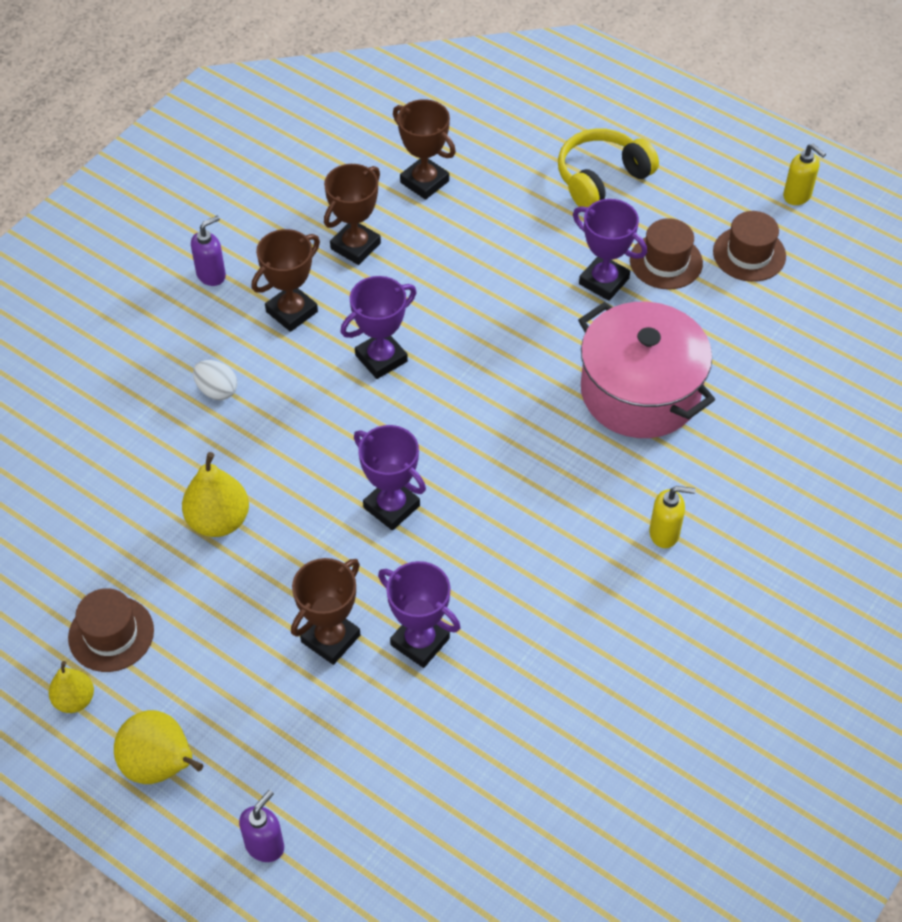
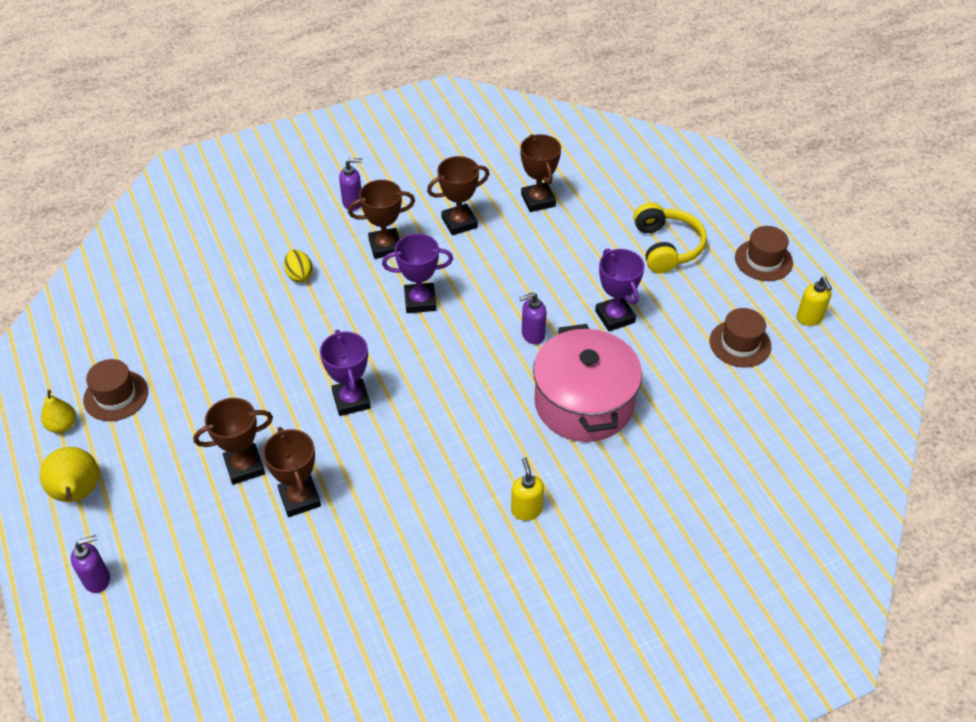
camera: 30 degrees right, 5 degrees down
(217, 390) = (299, 275): white egg -> yellow egg
(218, 521) = (235, 357): yellow pear -> none
(420, 641) = (300, 498): purple trophy -> brown trophy
(532, 341) = (532, 335): none -> purple soap dispenser
(601, 178) = (666, 247): yellow headphones -> yellow headphones turned 90 degrees clockwise
(664, 533) = (526, 510): yellow soap dispenser -> yellow soap dispenser turned 135 degrees counterclockwise
(666, 261) = (671, 322): brown hat -> brown hat (763, 260)

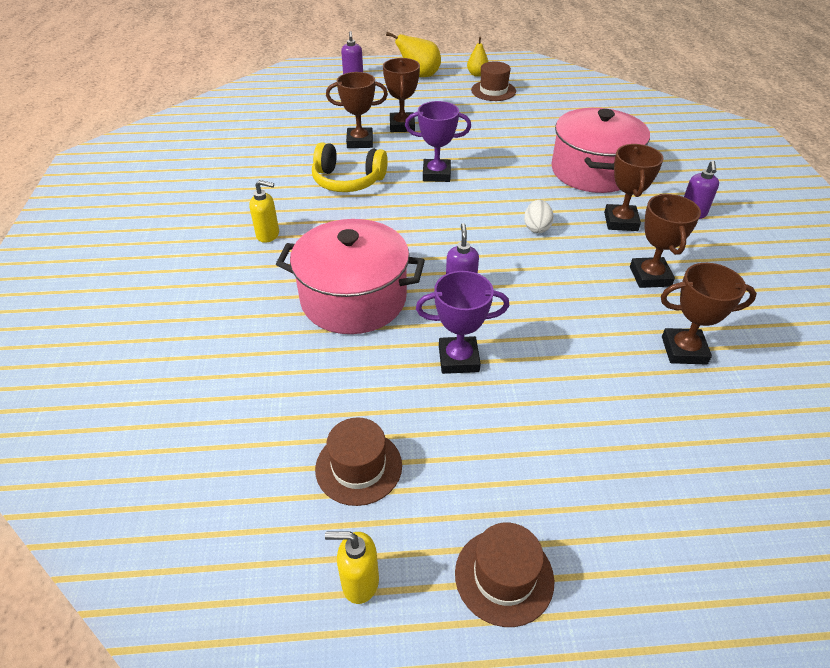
camera: 110 degrees right, 5 degrees down
(299, 275) = (592, 171): yellow egg -> pink pot
(420, 301) = (536, 228): purple trophy -> white egg
(666, 247) = (565, 455): yellow headphones -> yellow headphones (348, 181)

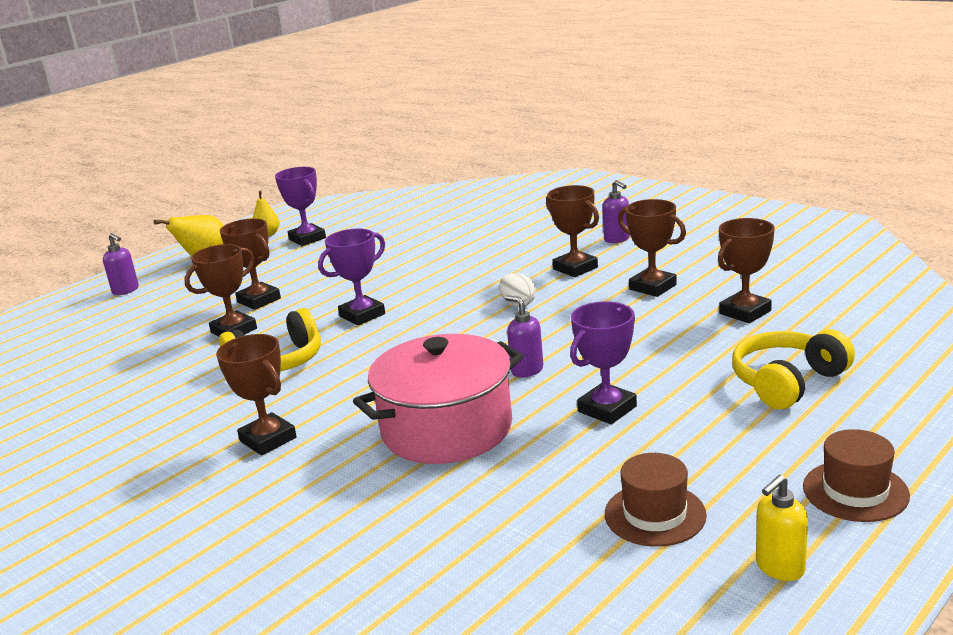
camera: 40 degrees left, 20 degrees down
(268, 235) = (268, 439): yellow soap dispenser -> brown trophy
(493, 91) = (307, 239): brown hat -> purple trophy
(592, 171) = (498, 250): pink pot -> none
(612, 439) = (787, 382): none -> yellow headphones

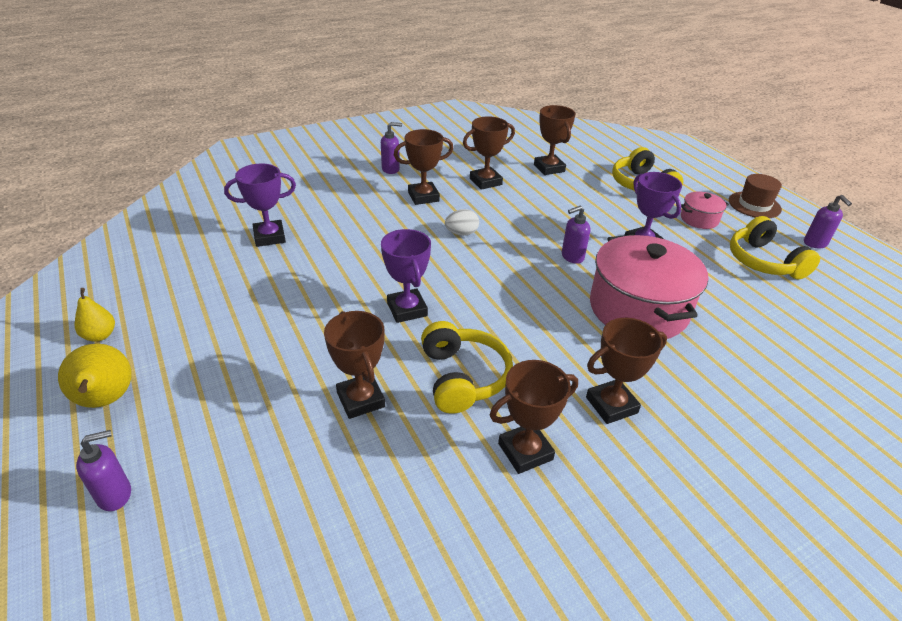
camera: 75 degrees left, 15 degrees up
(259, 300) = (298, 370): brown trophy -> brown trophy (525, 451)
(307, 239) = (162, 309): purple trophy -> purple trophy (269, 237)
(655, 514) = (763, 262): brown hat -> yellow headphones
(732, 443) = (699, 219): none -> pink pot
(779, 568) = (815, 243): yellow soap dispenser -> purple soap dispenser

